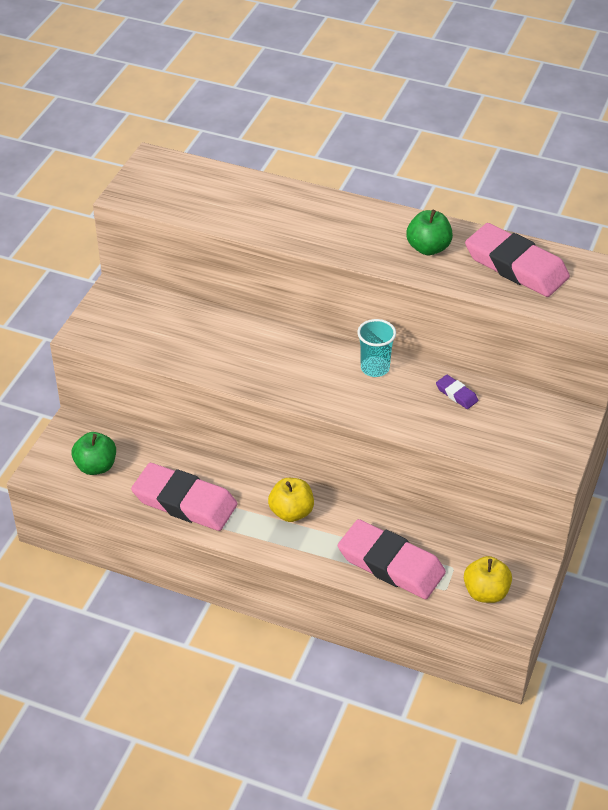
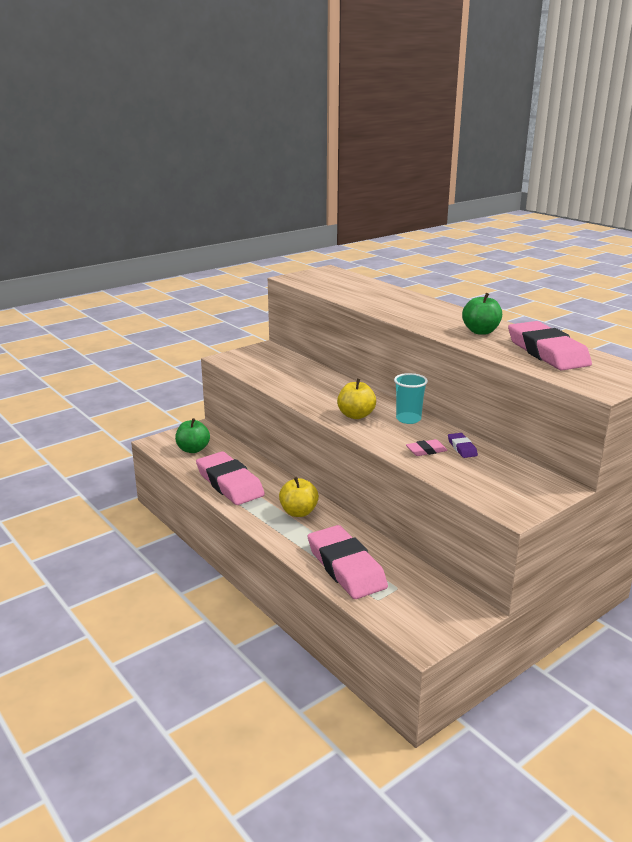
camera: 30 degrees right, 20 degrees down
(426, 412) = (426, 450): none -> pink eraser
(486, 592) = (412, 614): yellow apple -> yellow apple (356, 415)

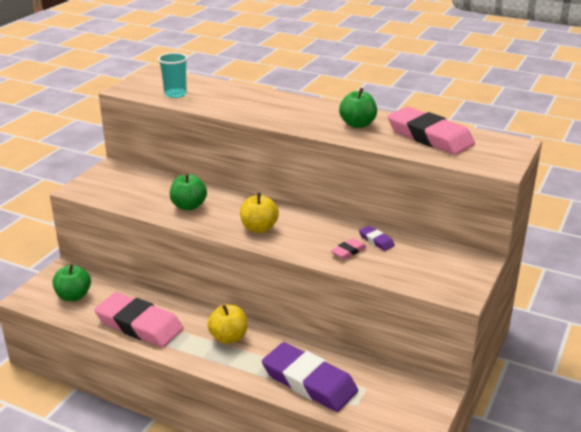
camera: 25 degrees left, 5 degrees up
(307, 387) = (188, 206): none -> green apple
(346, 567) = (309, 382): pink eraser -> purple eraser
(408, 419) = (309, 221): turquoise cup -> turquoise cup (175, 94)

